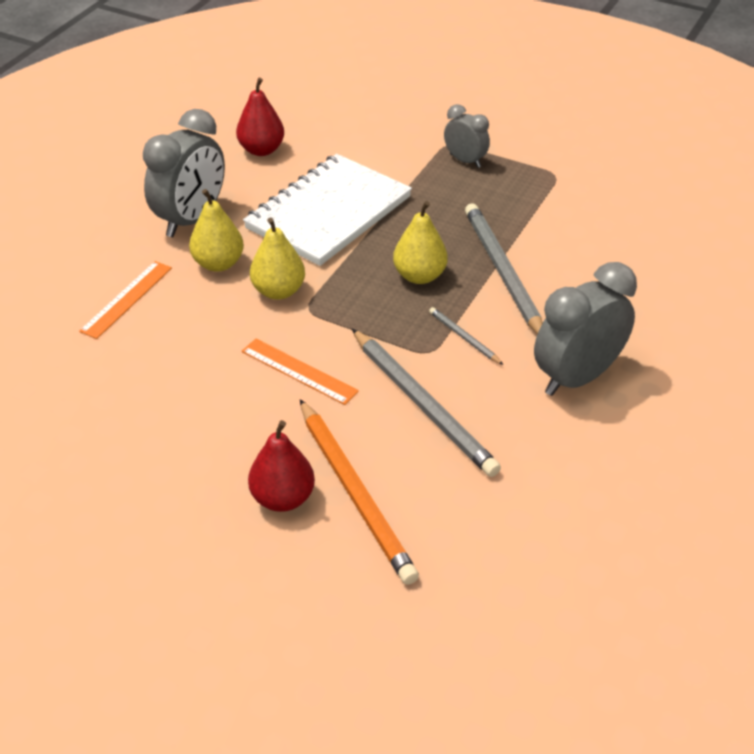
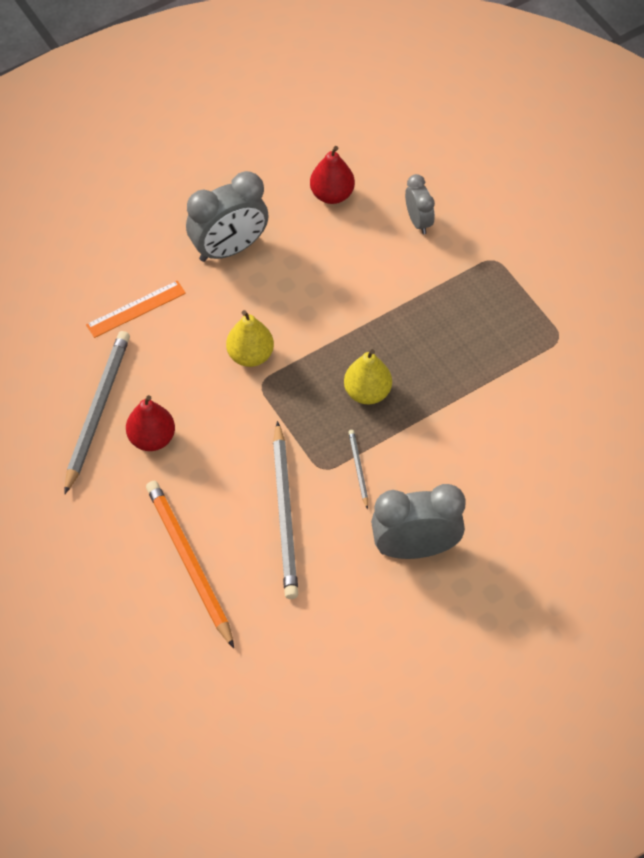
camera: 30 degrees right, 15 degrees up
(218, 263) = (223, 305): yellow pear -> none
(283, 498) = (139, 541): red pear -> red pear (152, 438)
(299, 371) = (217, 439): orange ruler -> none
(328, 213) = (340, 292): white notebook -> none
(355, 493) = (189, 562): orange pencil -> orange pencil turned 150 degrees clockwise
(465, 161) = (494, 285): grey clock -> grey clock (418, 221)
(502, 272) = (435, 420): grey pencil -> grey pencil (97, 411)

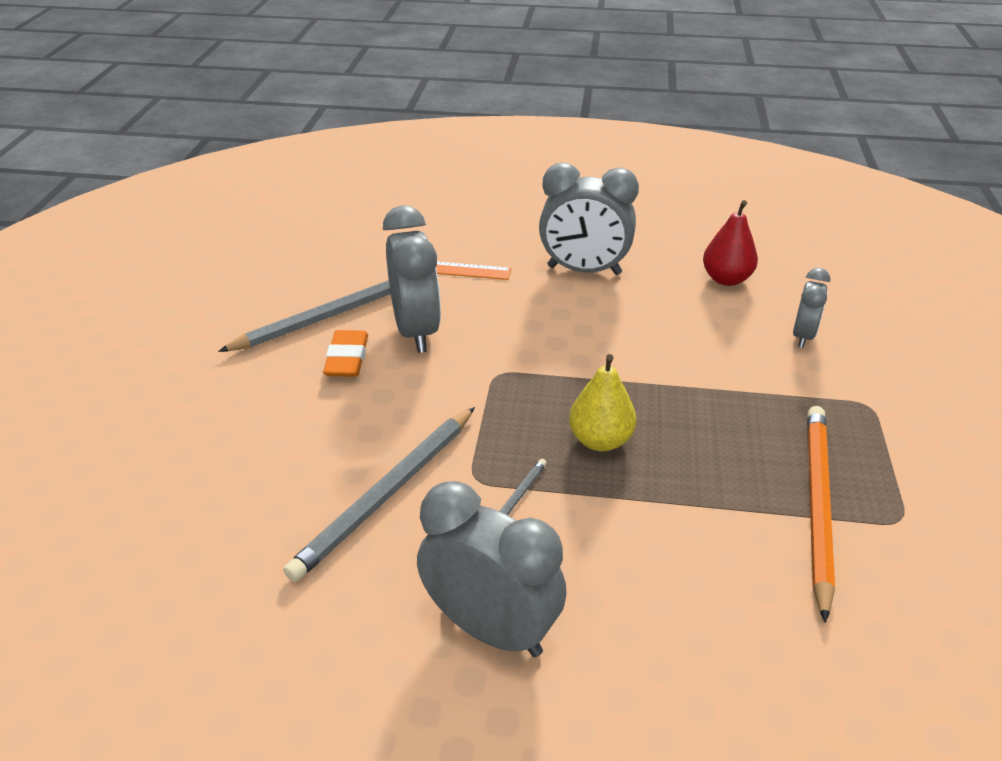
camera: 40 degrees right, 20 degrees down
(152, 438) = (347, 358): red pear -> orange eraser
(172, 384) = (416, 331): none -> grey clock
(189, 562) = (243, 474): orange pencil -> orange pencil (816, 505)
(250, 355) = (513, 348): yellow pear -> none

